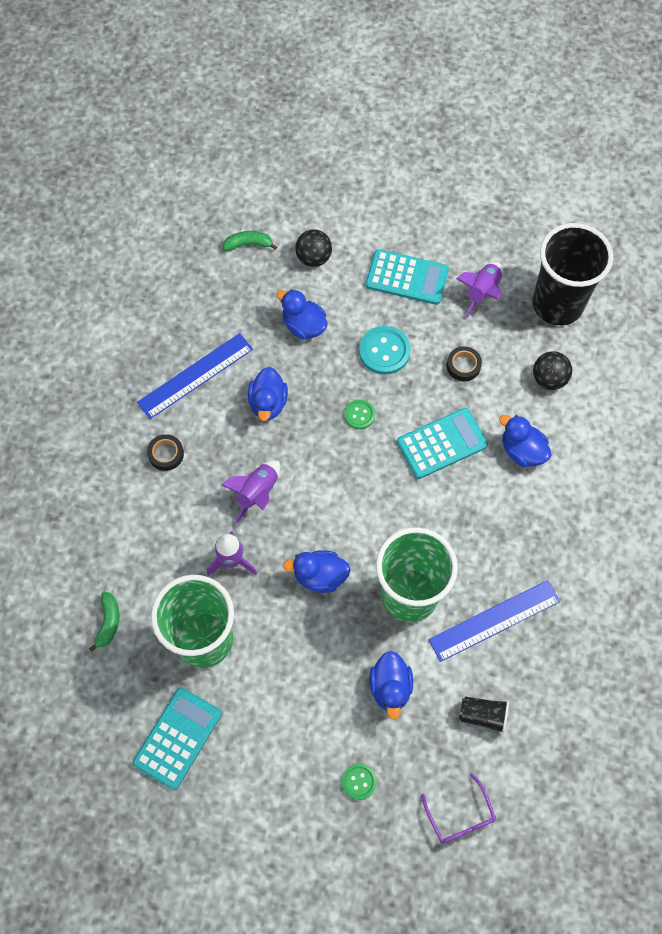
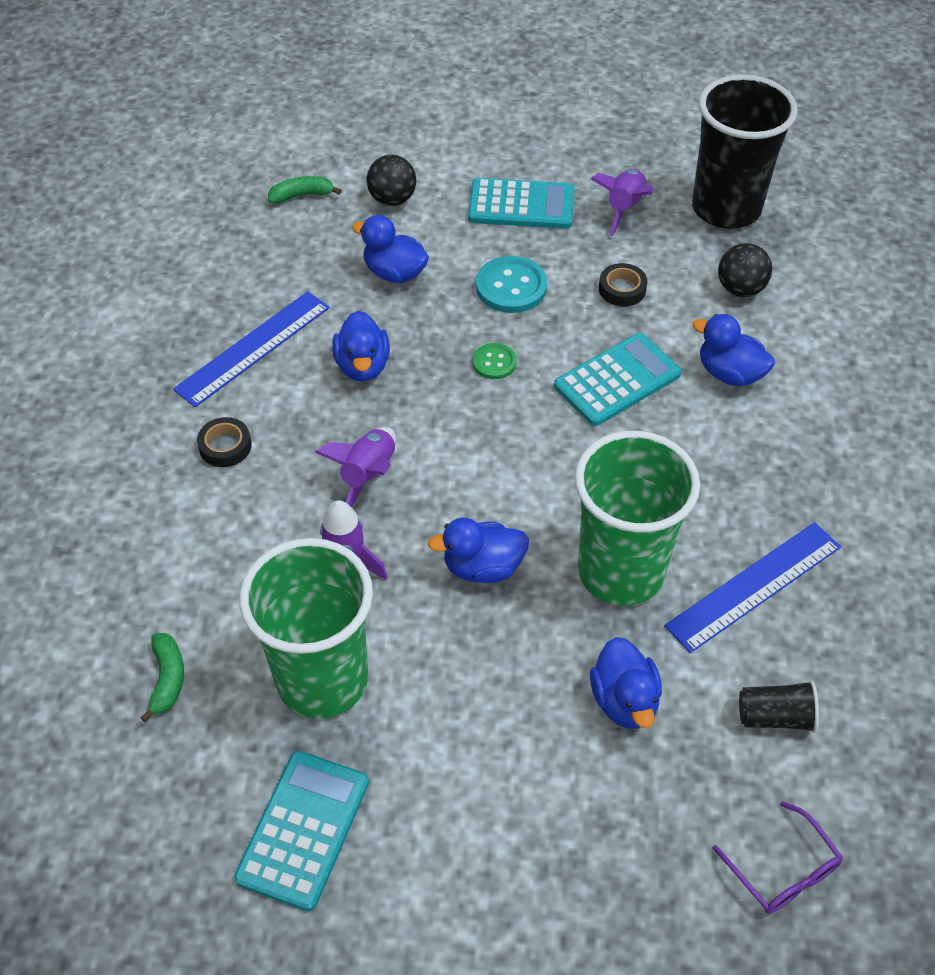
camera: 10 degrees left, 15 degrees down
(359, 781) = (609, 846): green button -> none

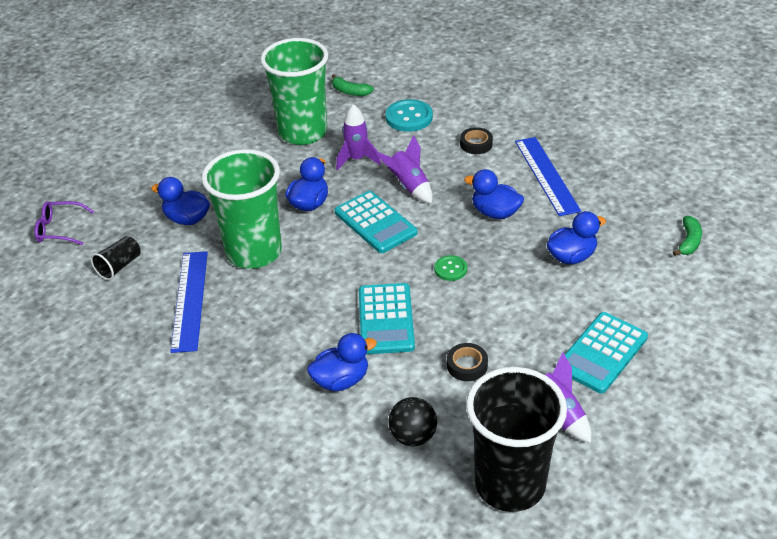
camera: 125 degrees right, 10 degrees down
(303, 829) = (240, 106): turquoise calculator -> turquoise calculator (375, 223)
(392, 199) = (655, 285): black ball -> none
(511, 287) = (514, 307): turquoise button -> turquoise button (409, 117)

